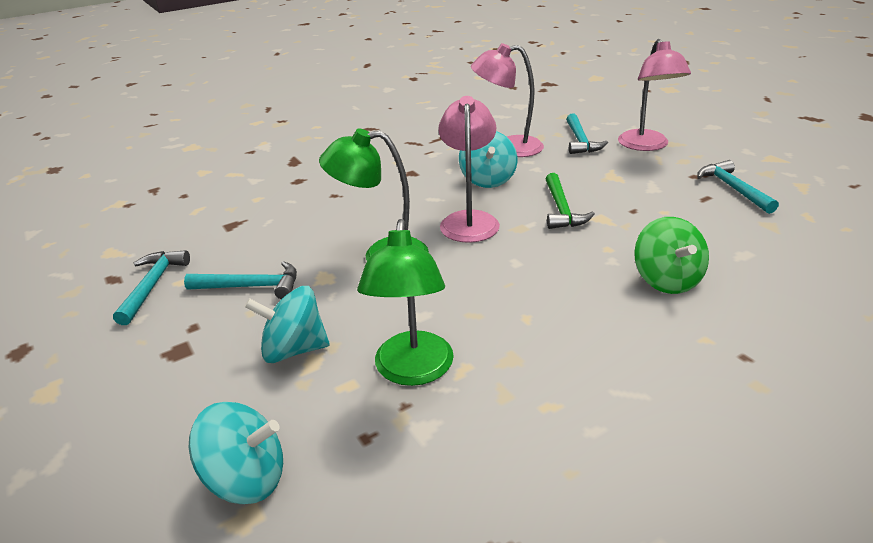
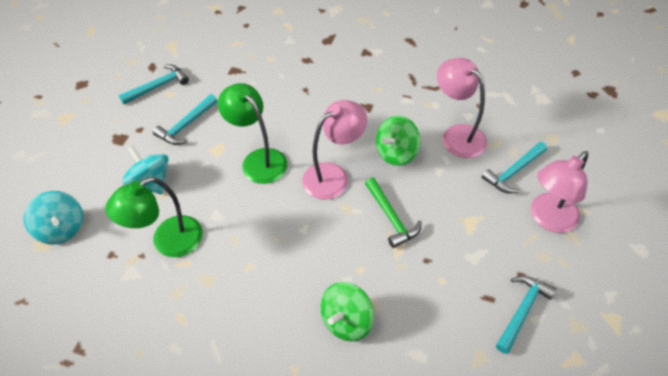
camera: 50 degrees right, 20 degrees up
(251, 286) = (186, 125): turquoise hammer -> turquoise hammer turned 75 degrees clockwise
(488, 180) = (396, 153): turquoise spinning top -> green spinning top
(561, 209) = (391, 217): green hammer -> green hammer turned 75 degrees counterclockwise

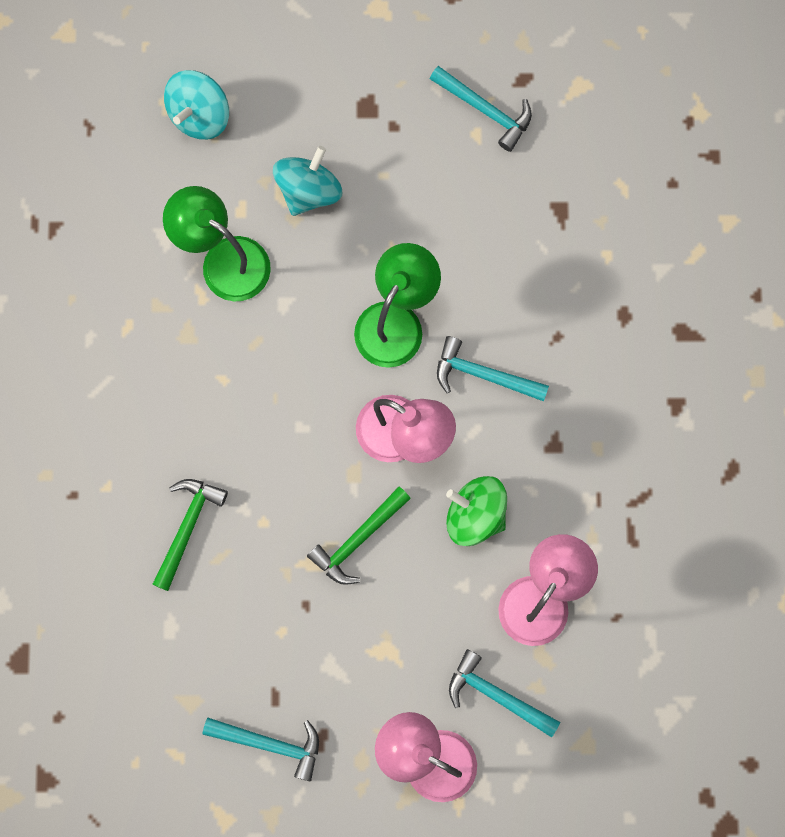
camera: 70 degrees right, 25 degrees up
(186, 125) = (424, 189): turquoise hammer -> turquoise hammer (484, 375)
(346, 321) = (187, 528): green spinning top -> green hammer

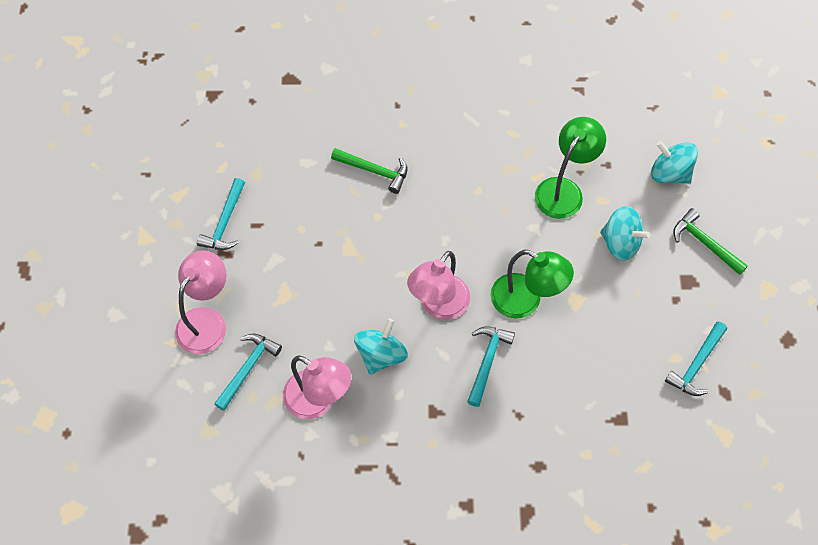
camera: 90 degrees right, 15 degrees down
(358, 539) = (364, 276): green hammer -> green hammer (705, 243)
(475, 515) = (381, 355): green spinning top -> turquoise spinning top

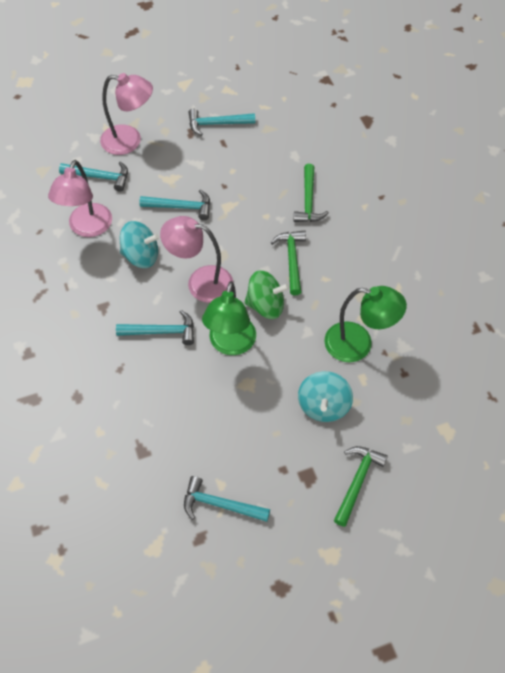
camera: 70 degrees right, 5 degrees down
(330, 295) = (180, 207): none -> turquoise hammer
(444, 212) = (292, 260): none -> green hammer
(490, 254) = (266, 305): none -> green spinning top
(669, 173) = (422, 430): turquoise spinning top -> none

